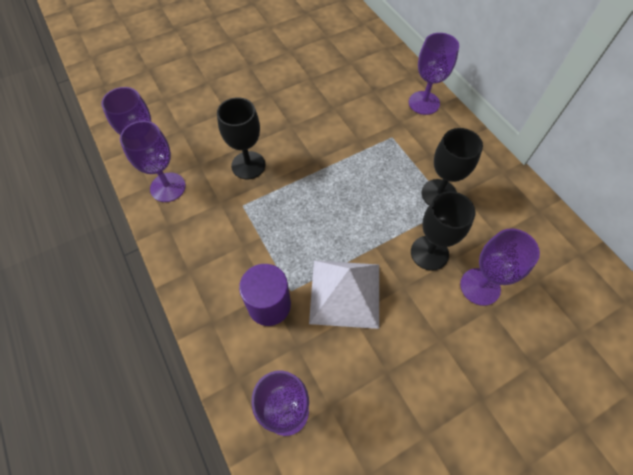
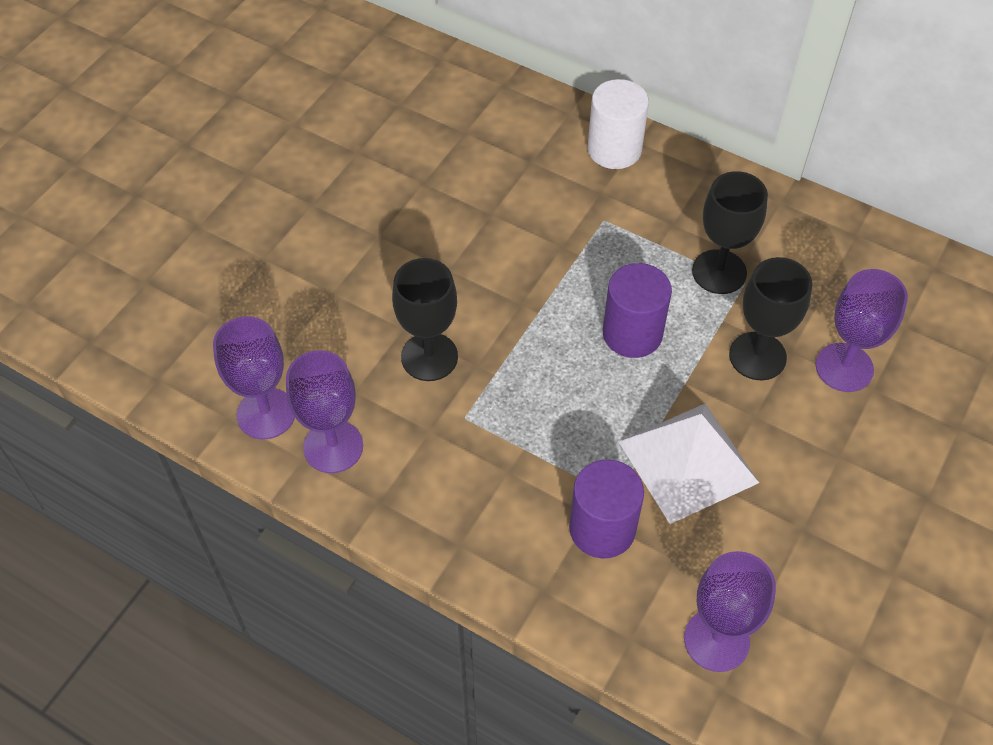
camera: 30 degrees left, 5 degrees down
(364, 204) = (632, 333): none -> purple cylinder
(424, 103) = (614, 149): purple goblet -> white cylinder

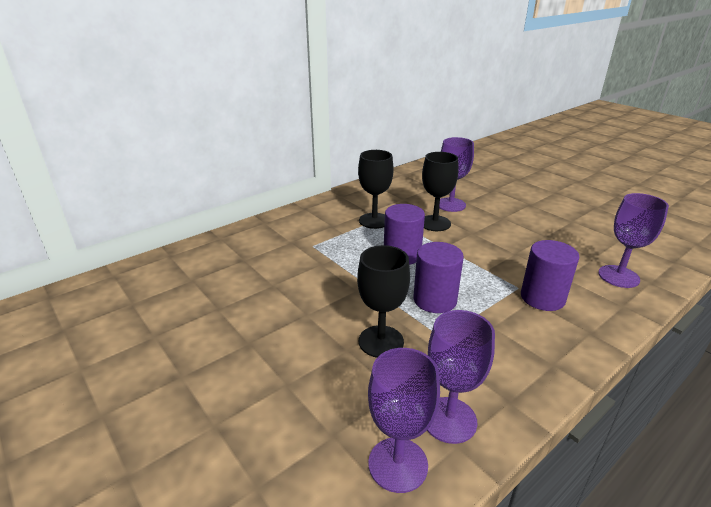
camera: 70 degrees left, 25 degrees down
(537, 396) = (435, 300): none -> purple cylinder
(614, 149) = (263, 230): white cylinder -> none
(687, 461) = (498, 258): white pyramid -> none

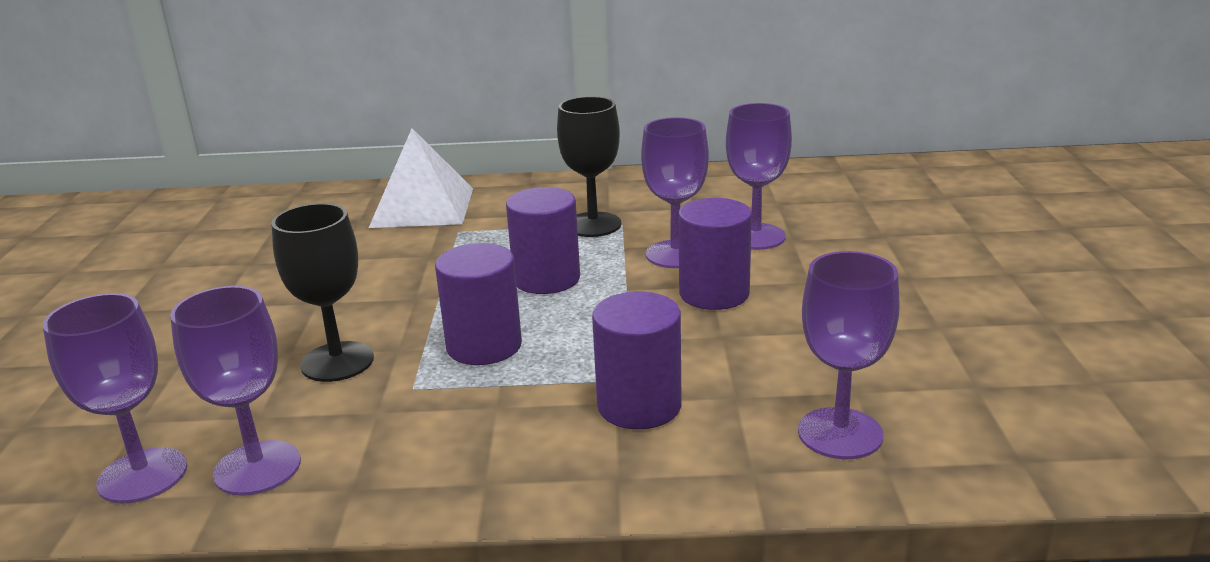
camera: 40 degrees right, 5 degrees down
(268, 239) = (423, 207): none -> white pyramid
(435, 223) = (676, 254): black goblet -> purple goblet
(480, 236) = (714, 293): none -> purple cylinder

